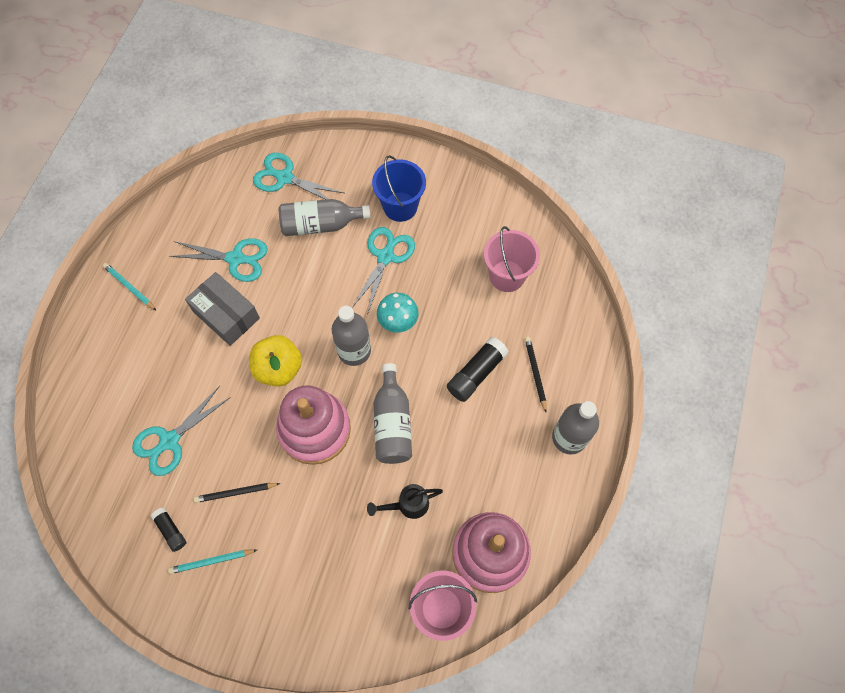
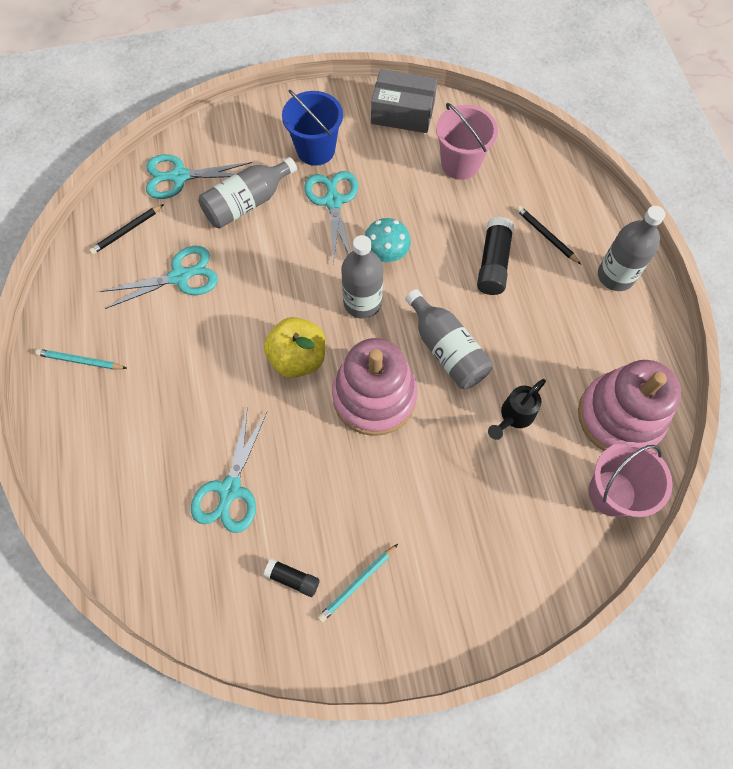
camera: 30 degrees left, 0 degrees up
(226, 315) = (207, 335): grey box -> grey box (403, 112)
(236, 493) = (336, 501): black pencil -> black pencil (127, 231)

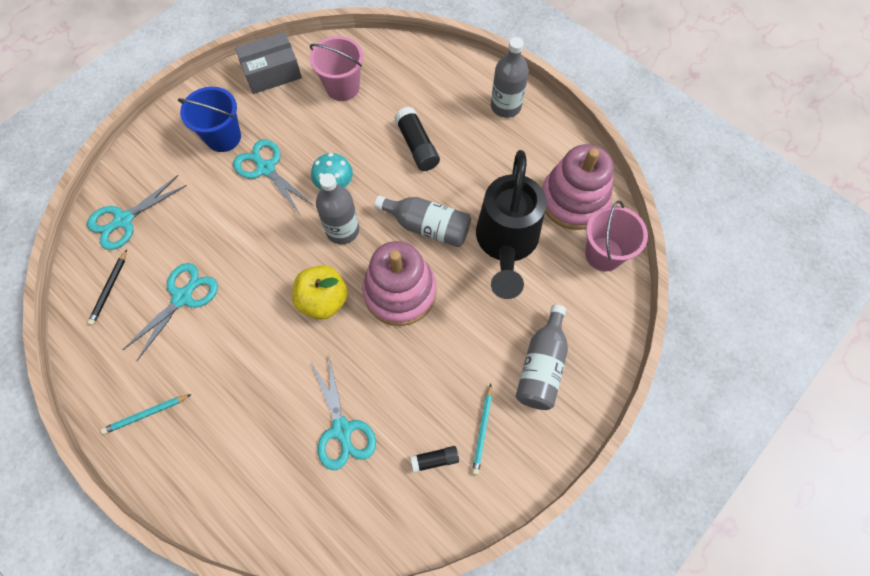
camera: 35 degrees left, 0 degrees up
(247, 203) = (197, 208): grey bottle -> grey bottle (542, 366)
(513, 416) = (506, 244): black watering can -> black watering can, size x2.26
(546, 236) = (440, 105): black pencil -> none

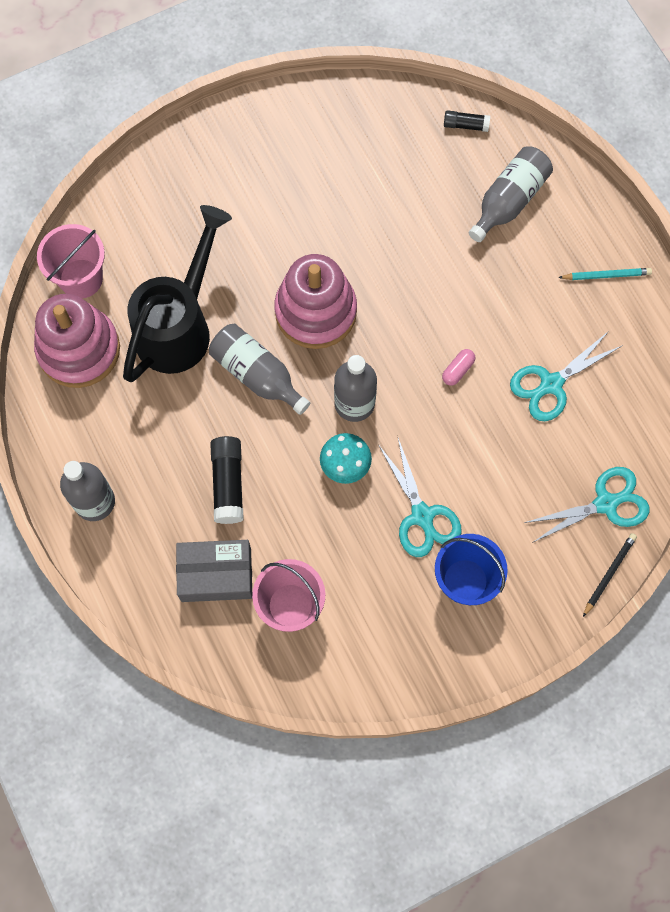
camera: 160 degrees left, 5 degrees up
(109, 289) = (631, 421): black pencil -> black pencil (609, 574)
(265, 283) = (458, 370): none -> pink capsule
(272, 72) = (377, 665): grey box -> grey box (216, 575)
(323, 300) = (400, 329): yellow apple -> none
(342, 430) = (419, 199): turquoise scissors -> none
(435, 460) = (341, 147): black glue stick -> black glue stick (465, 125)
(482, 430) = (287, 156): turquoise pencil -> none
(542, 366) = (204, 192): grey bottle -> grey bottle (508, 201)

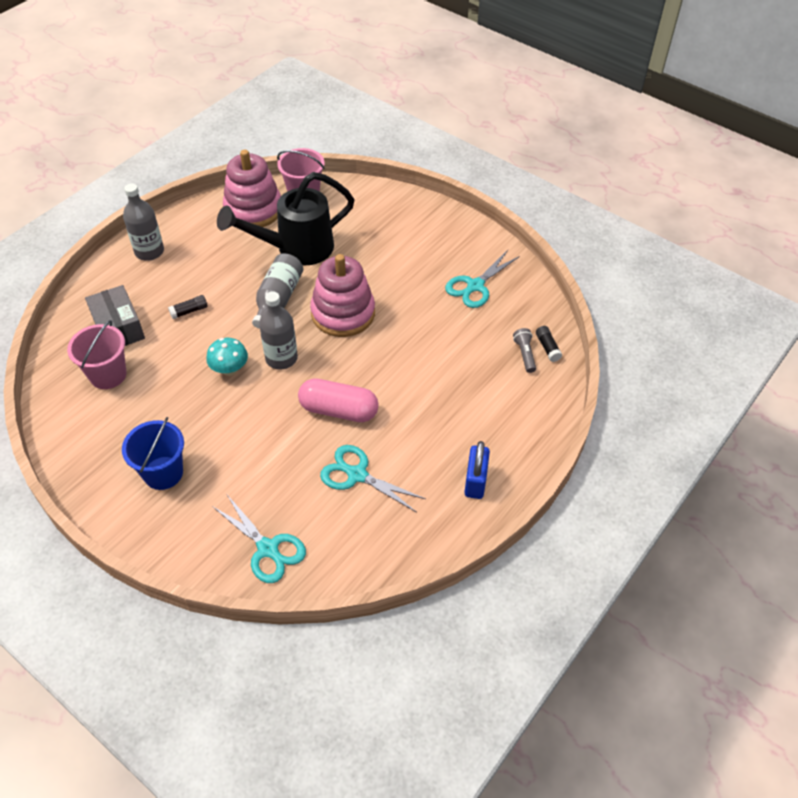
camera: 65 degrees right, 20 degrees down
(180, 325) = (295, 249): black watering can -> black watering can turned 150 degrees clockwise
(228, 483) = (189, 311): black glue stick -> black glue stick, size x0.59
(422, 516) = (207, 428): turquoise scissors -> turquoise scissors (475, 286)
(458, 370) = (338, 410): pink capsule -> pink capsule, size x2.25
(464, 152) = (524, 354): none -> grey flashlight
(508, 201) = (501, 395): grey bottle -> none
(606, 275) = (475, 481): turquoise pencil -> blue padlock
(609, 574) = (205, 572): black pencil -> none

